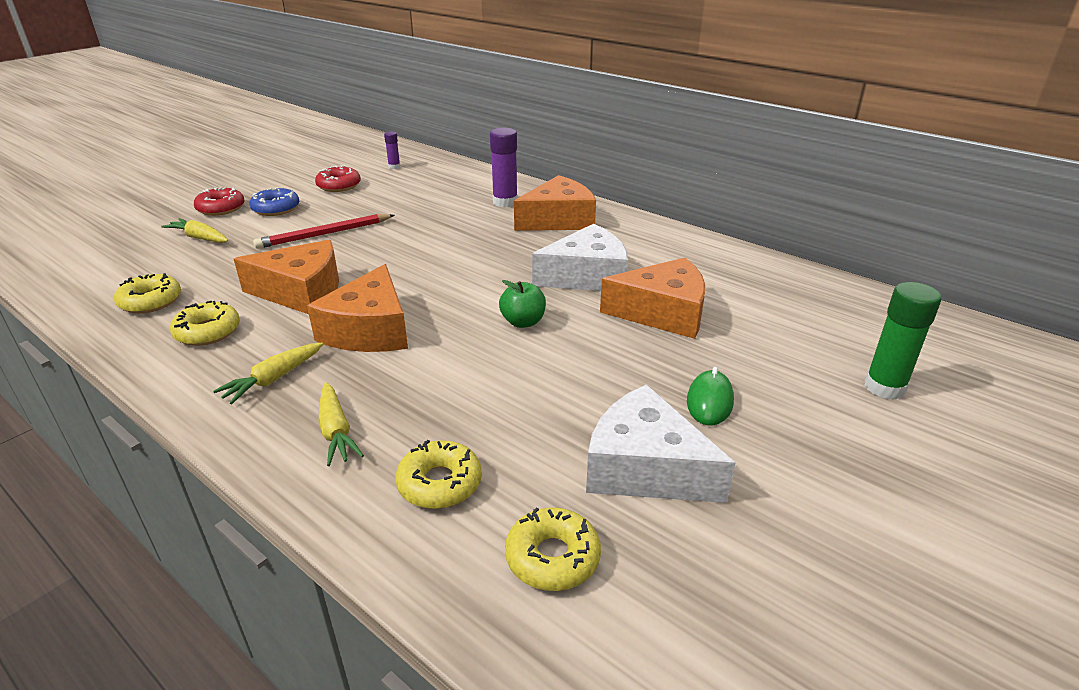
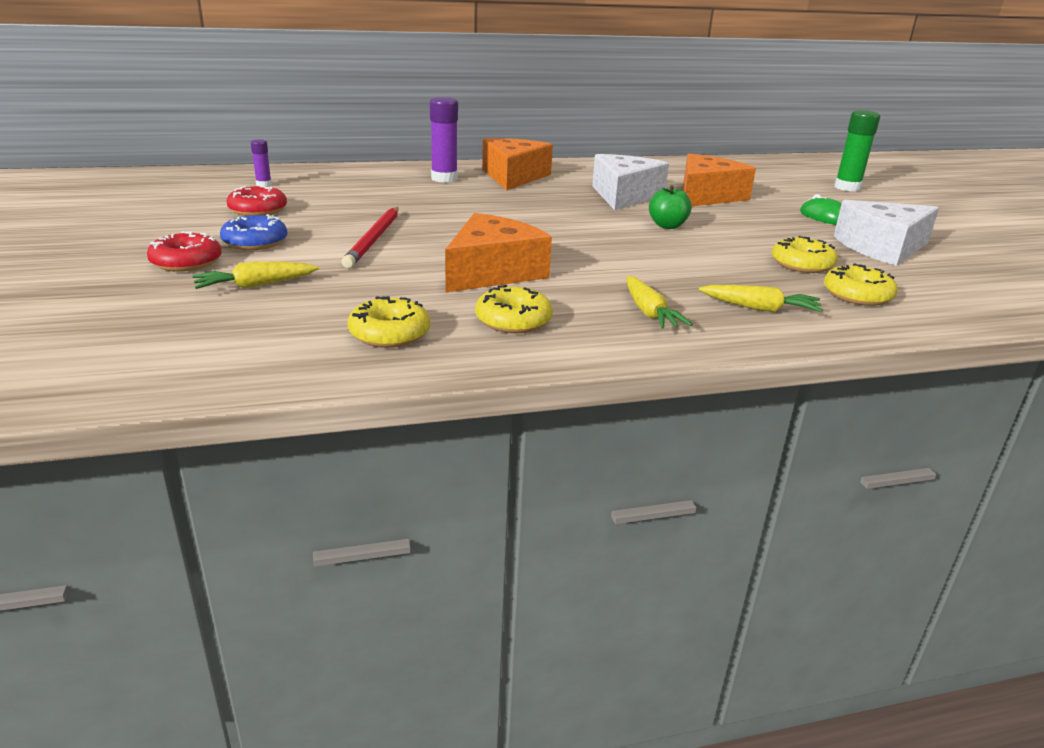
camera: 55 degrees left, 5 degrees down
(369, 330) = (610, 266): orange cheese -> none
(552, 557) = (954, 288): yellow donut -> yellow donut (802, 264)

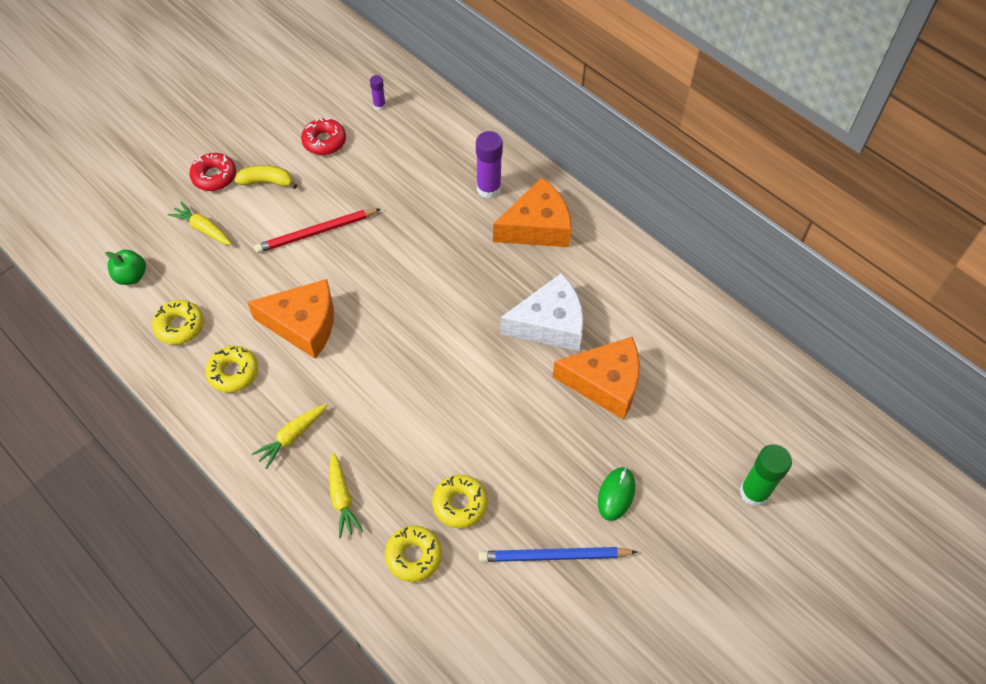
camera: 60 degrees right, 30 degrees up
(255, 242) = (267, 182): blue donut -> yellow banana
(667, 226) = (487, 384): green apple -> green apple (131, 276)
(882, 248) = (554, 556): white cheese -> blue pencil

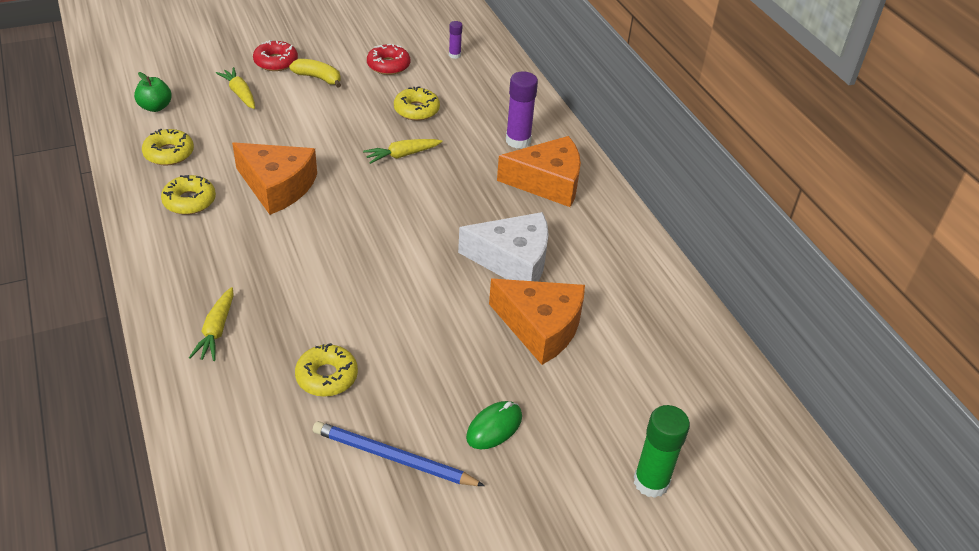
camera: 20 degrees right, 15 degrees down
(291, 437) = (205, 266): yellow carrot -> yellow carrot (402, 155)
(316, 232) = (336, 125): red pencil -> none
(413, 556) = (251, 403): yellow donut -> yellow donut (416, 110)

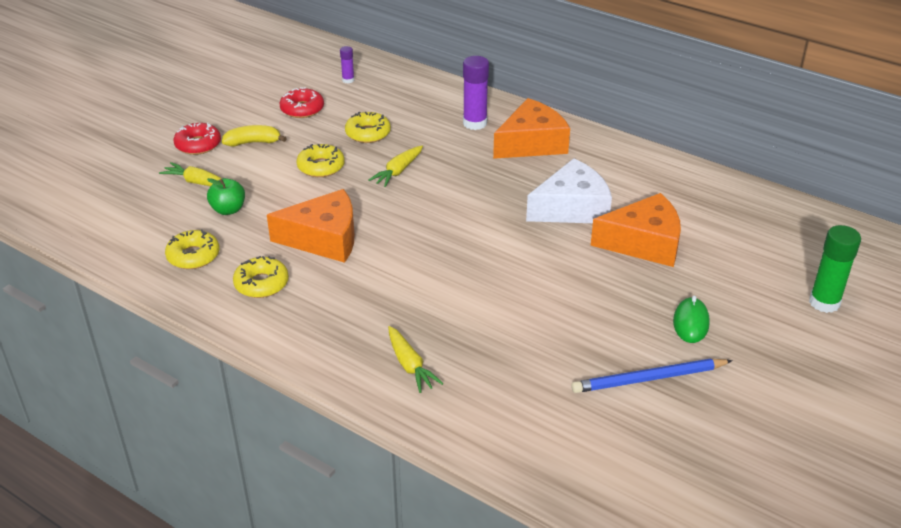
camera: 30 degrees left, 5 degrees down
(155, 107) = (131, 225): green apple -> green apple (228, 210)
(327, 376) = (535, 352): yellow donut -> yellow donut (321, 167)

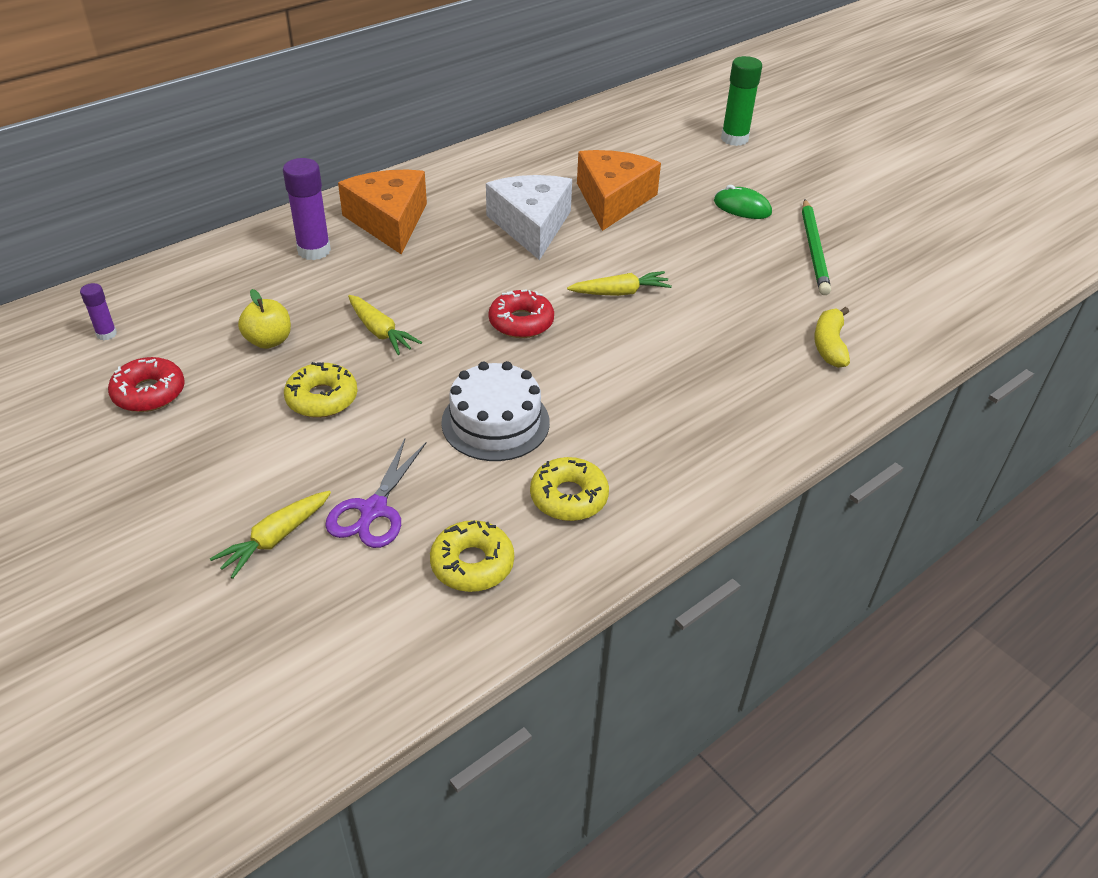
camera: 75 degrees left, 5 degrees up
(198, 145) = (160, 526): red donut -> red donut (521, 322)
(228, 210) = (373, 510): green apple -> purple scissors
(253, 142) = (204, 459): yellow banana -> yellow banana (829, 345)
(324, 239) = (495, 422): orange cheese -> white cake
(368, 133) = (269, 341): yellow donut -> yellow apple
(410, 366) = (764, 394): yellow carrot -> yellow carrot (620, 292)
(649, 379) = (814, 249): blue pencil -> green pencil

